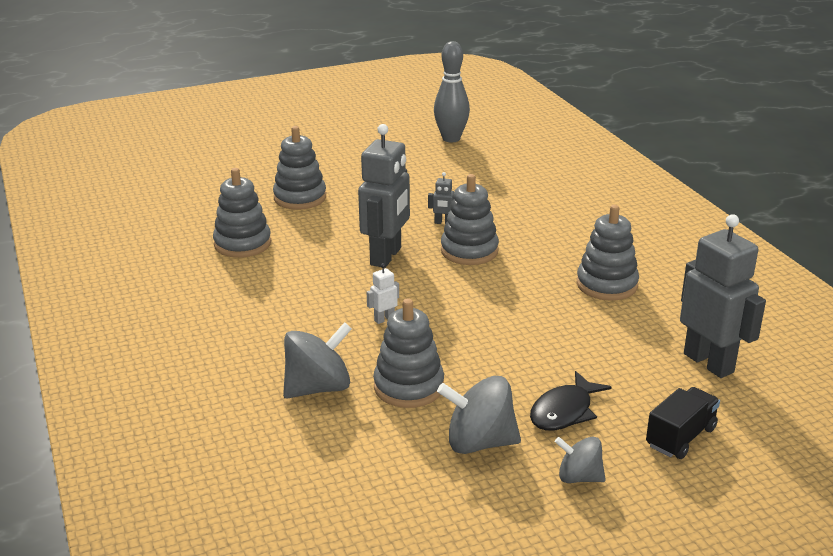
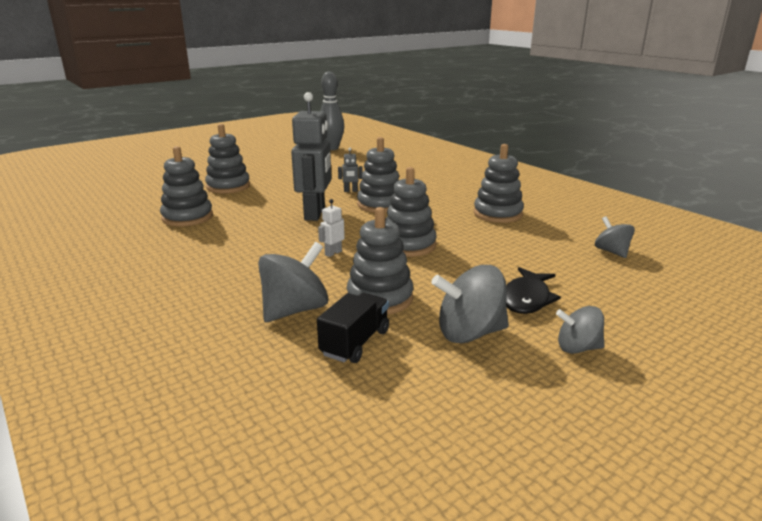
camera: 15 degrees left, 5 degrees down
(473, 319) = (408, 245): none -> grey stacking toy
(680, 437) = (635, 304): black truck -> black truck (355, 343)
(709, 363) = (611, 252): grey robot -> grey spinning top

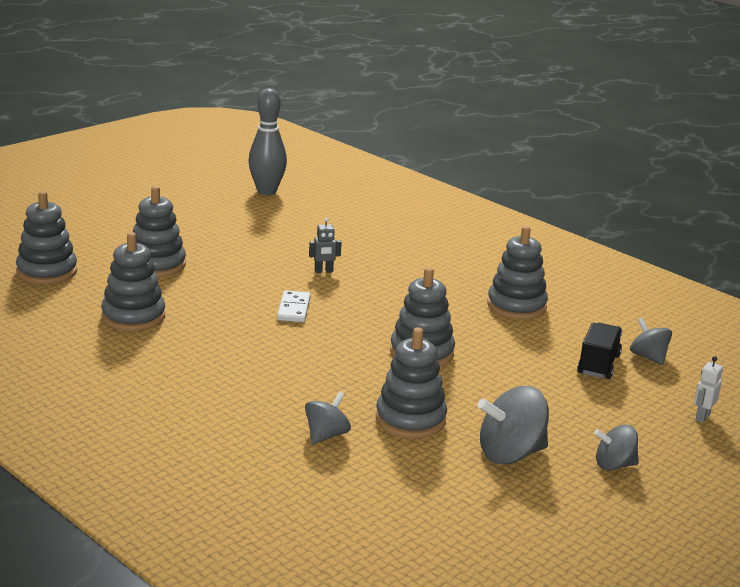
camera: 10 degrees left, 0 degrees up
(295, 310) = (326, 435): grey spinning top -> grey spinning top, size x0.61
(315, 214) = (293, 309): grey robot -> white domino
(333, 253) = (338, 365): white robot -> white robot (702, 417)
(355, 343) = (402, 467): black truck -> black truck (598, 365)
(380, 204) = (369, 293): grey stacking toy -> grey stacking toy (47, 272)
(527, 298) = (562, 416): black fish -> none

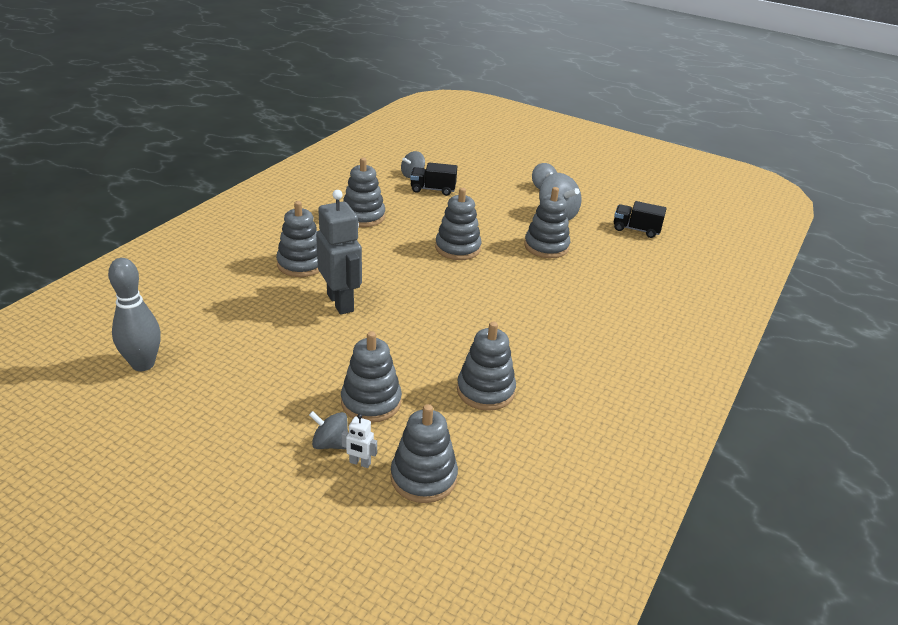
camera: 105 degrees left, 10 degrees up
(293, 309) = (421, 308): white domino -> none
(323, 271) = (341, 302): grey robot -> grey robot, size x2.41
(326, 435) = (588, 273): grey spinning top -> grey spinning top (330, 444)
(408, 261) = (301, 264): none -> grey stacking toy
(448, 522) = (636, 229): none -> black truck
(702, 417) = (474, 163): white robot -> white robot (360, 463)

